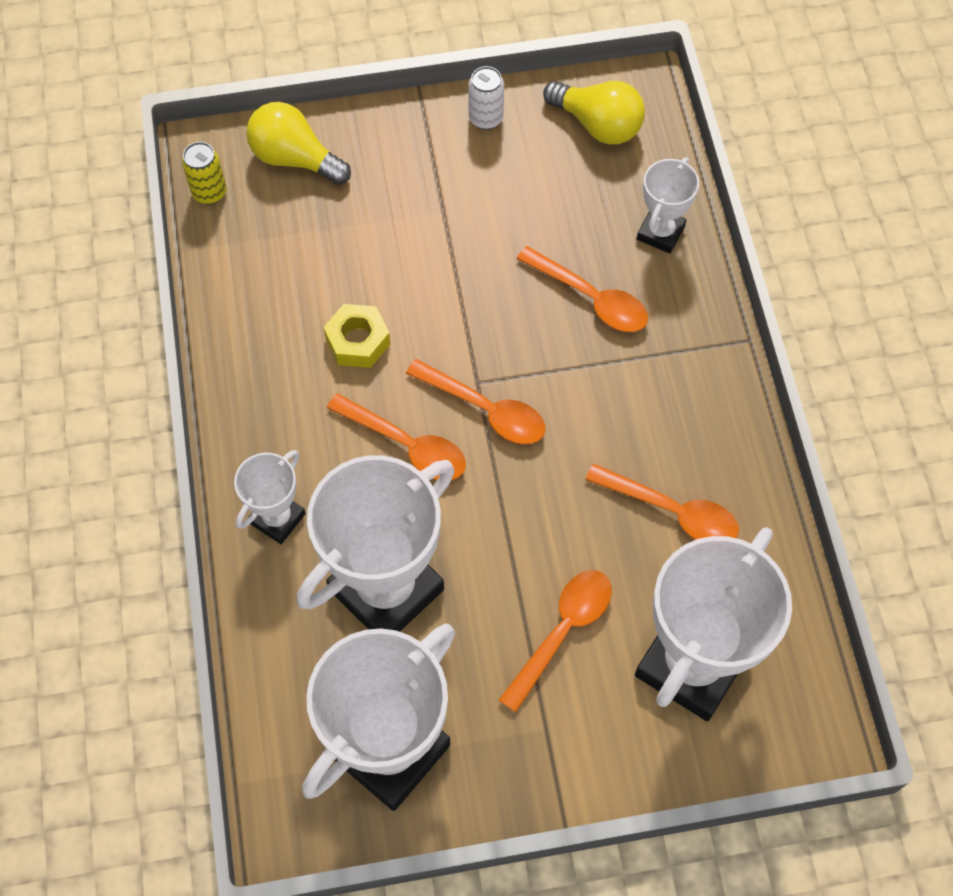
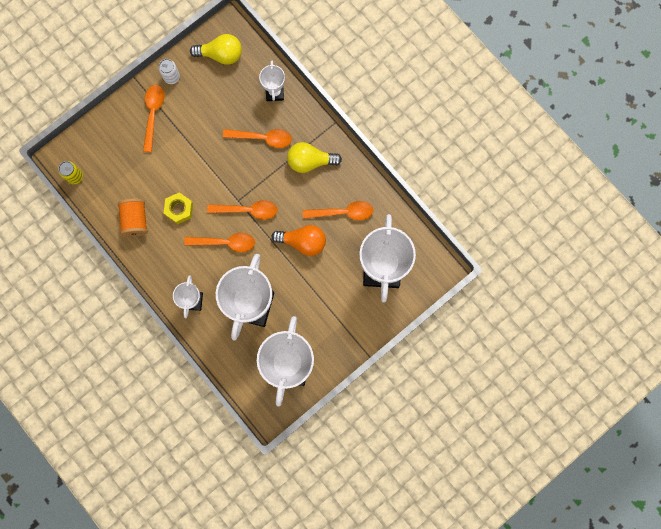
camera: 30 degrees left, 15 degrees up
(266, 319) = (135, 220): none -> orange spool
(295, 158) = (101, 141): yellow light bulb -> yellow light bulb (310, 161)
(559, 524) = (303, 242): none -> orange light bulb
(562, 632) = (327, 284): orange spoon -> orange spoon (153, 114)

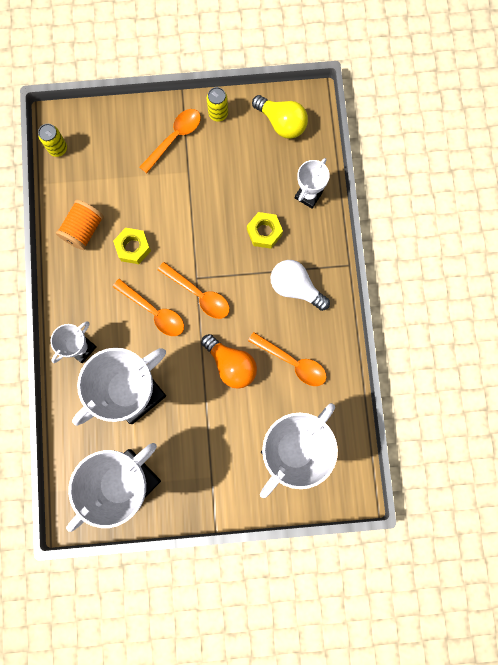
camera: 35 degrees right, 0 degrees up
(171, 77) = (218, 114): white can -> yellow can
(262, 138) = (264, 232): orange spoon -> yellow nut
(310, 161) = (295, 288): yellow light bulb -> white light bulb

